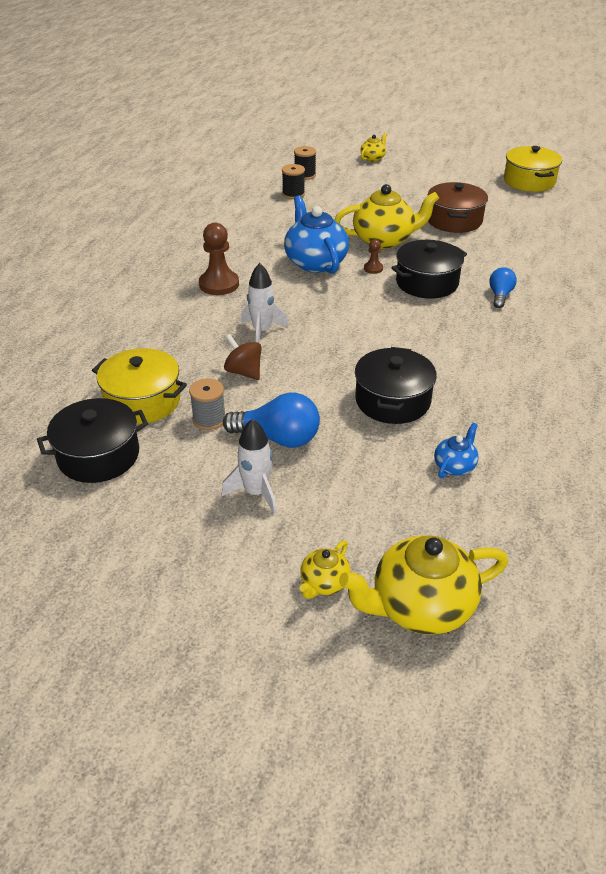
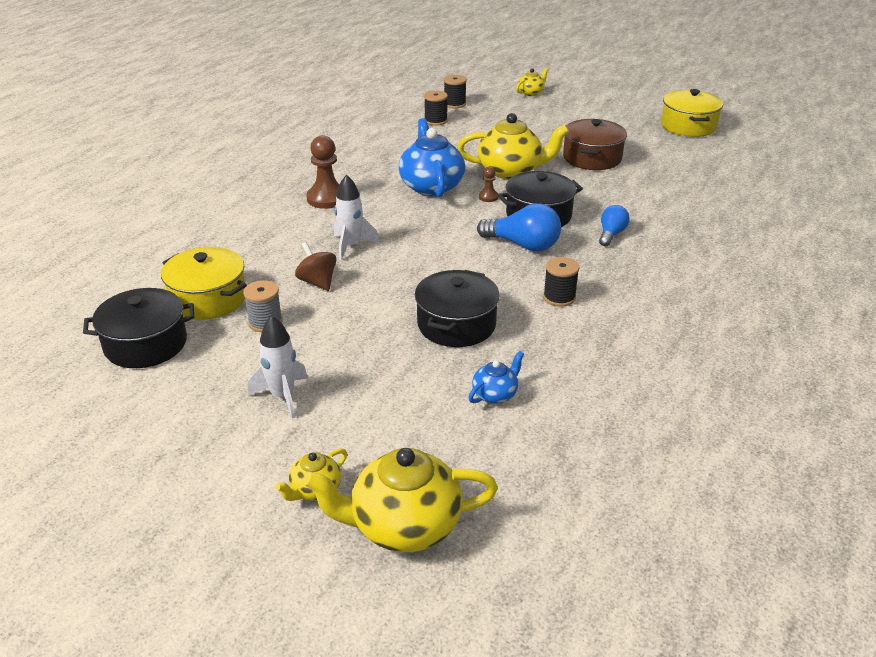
camera: 10 degrees right, 5 degrees down
(278, 438) = (326, 347): blue light bulb -> blue light bulb (523, 245)
(476, 363) = (559, 297): none -> black spool

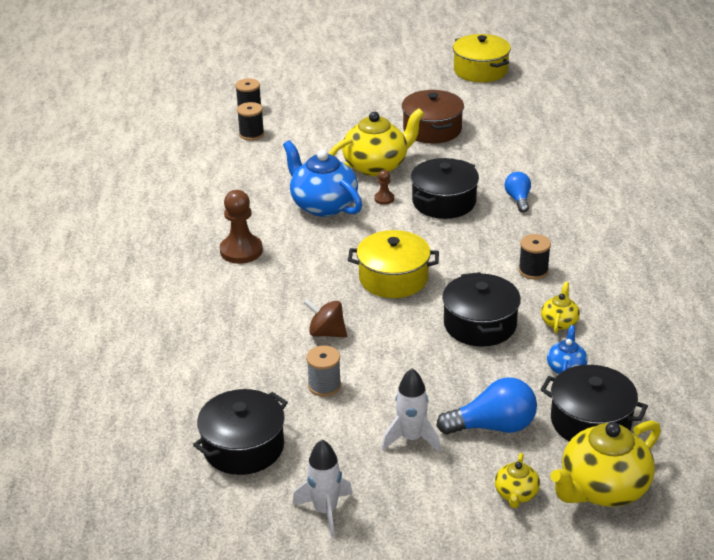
camera: 30 degrees left, 0 degrees up
(208, 299) = (248, 386): yellow pot -> yellow pot (393, 278)
(351, 246) = (317, 289): white rocket -> white rocket (325, 511)
(464, 454) = (590, 421): none -> black pot
(523, 245) = (459, 234): blue light bulb -> blue light bulb (493, 426)
(531, 93) = (309, 75): yellow teapot -> yellow teapot (559, 322)

